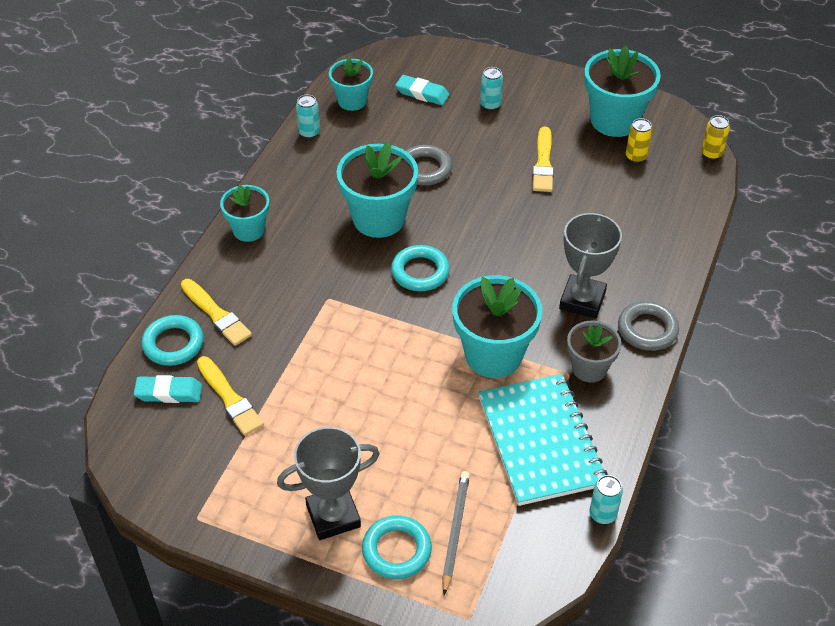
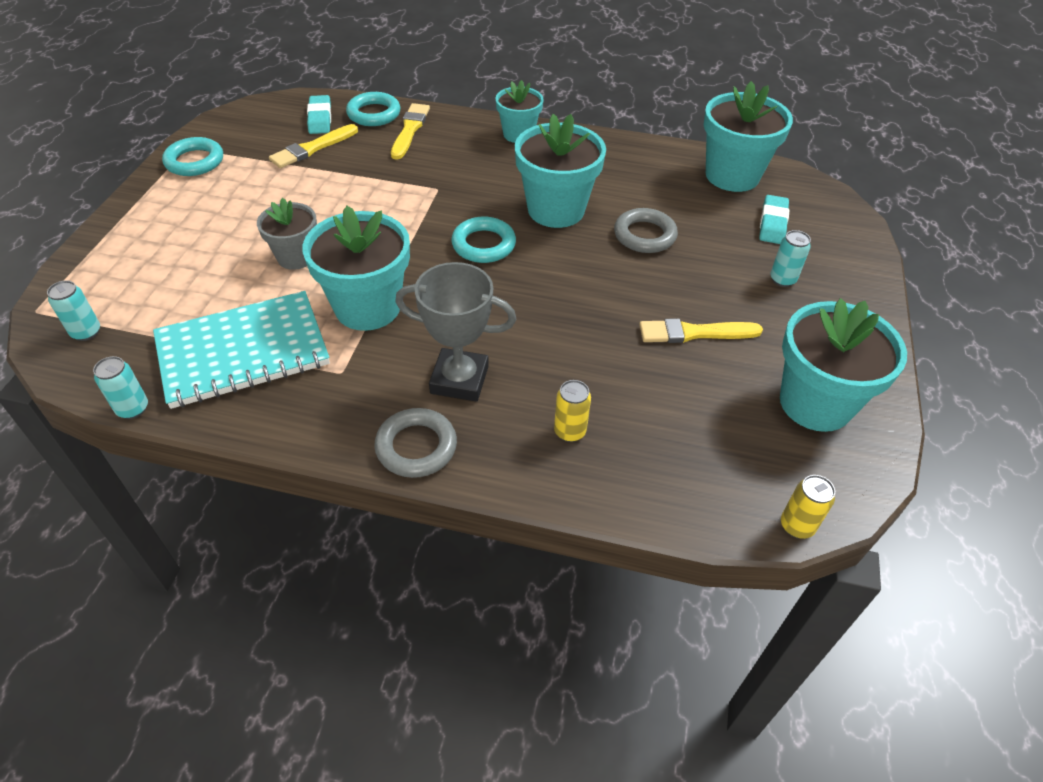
camera: 80 degrees right, 0 degrees up
(216, 314) = (410, 130): yellow brush -> yellow brush turned 150 degrees clockwise
(309, 133) = (668, 154): turquoise can -> turquoise can (86, 332)
(333, 516) = (173, 217): grey trophy -> none
(352, 101) = (732, 175): turquoise flower pot -> turquoise flower pot, size x1.65
(396, 550) = (126, 258): turquoise ring -> turquoise ring (194, 161)
(455, 531) = (138, 294): grey pencil -> none
(589, 368) = (349, 390): grey flower pot -> grey flower pot (296, 257)
(636, 157) = (748, 429): yellow can -> yellow can (569, 431)

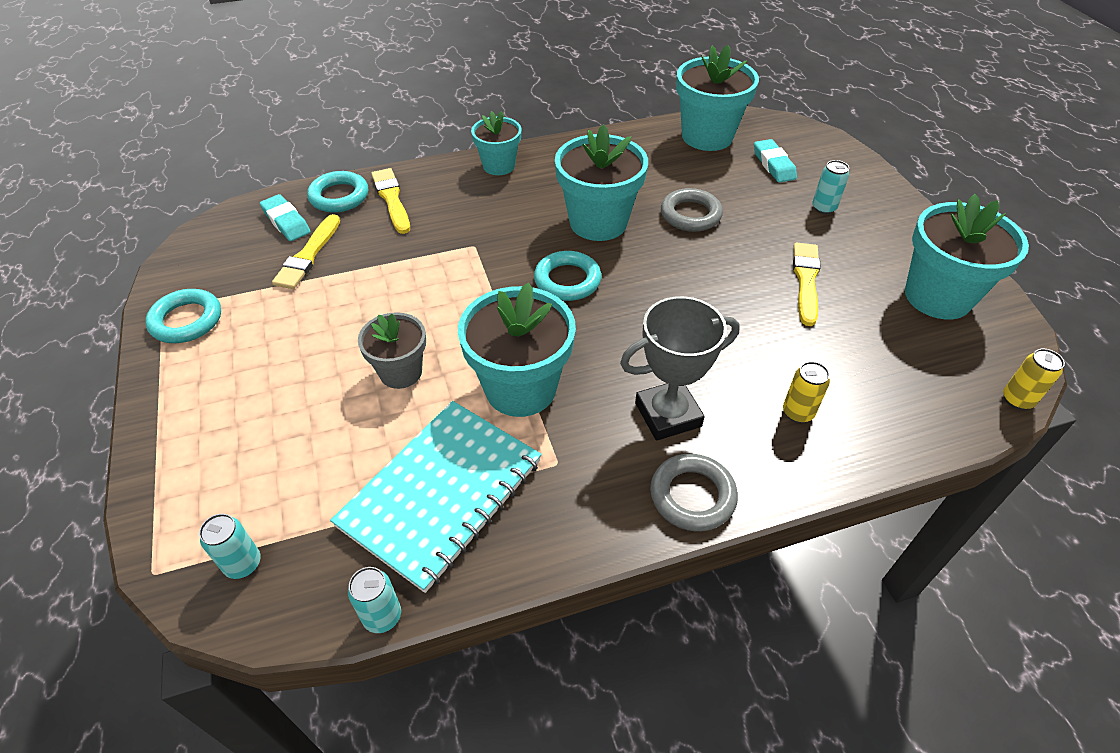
camera: 30 degrees left, 0 degrees up
(695, 333) = (806, 281): yellow brush -> yellow brush turned 135 degrees clockwise

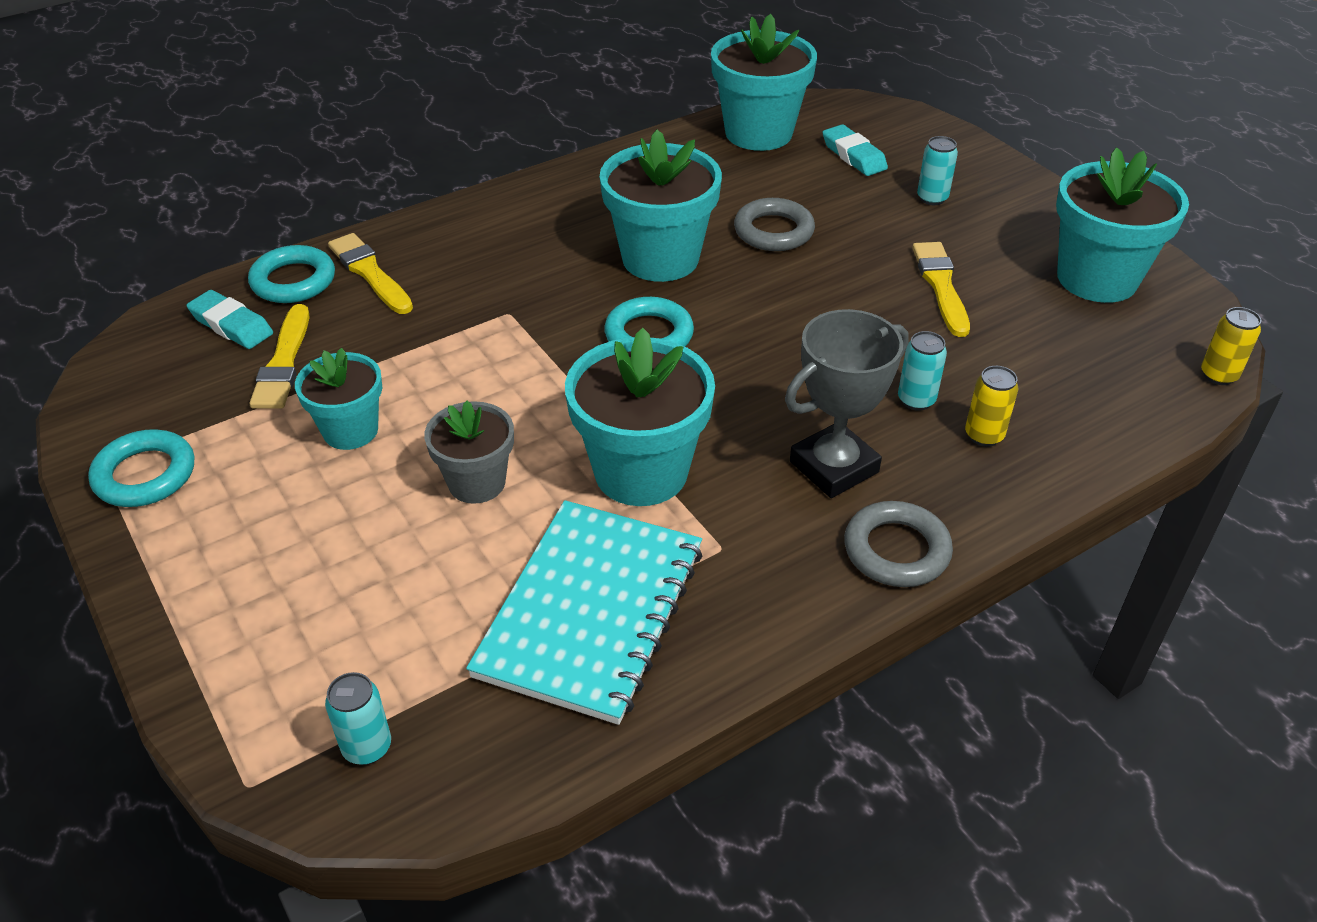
camera: 15 degrees left, 5 degrees down
(382, 616) = (575, 763): turquoise can -> turquoise can (916, 400)
(499, 166) = (500, 208): turquoise flower pot -> turquoise flower pot (350, 430)

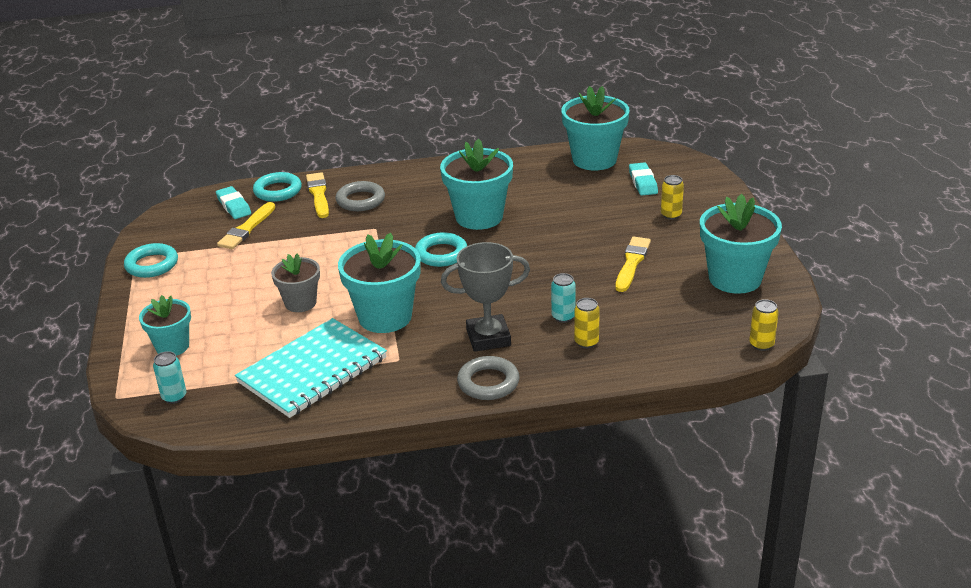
camera: 25 degrees right, 10 degrees down
(350, 430) = (257, 266): turquoise flower pot -> turquoise flower pot (172, 346)
(773, 231) = (556, 215): grey ring -> grey ring (360, 200)
(932, 198) = (671, 215): turquoise can -> yellow can

